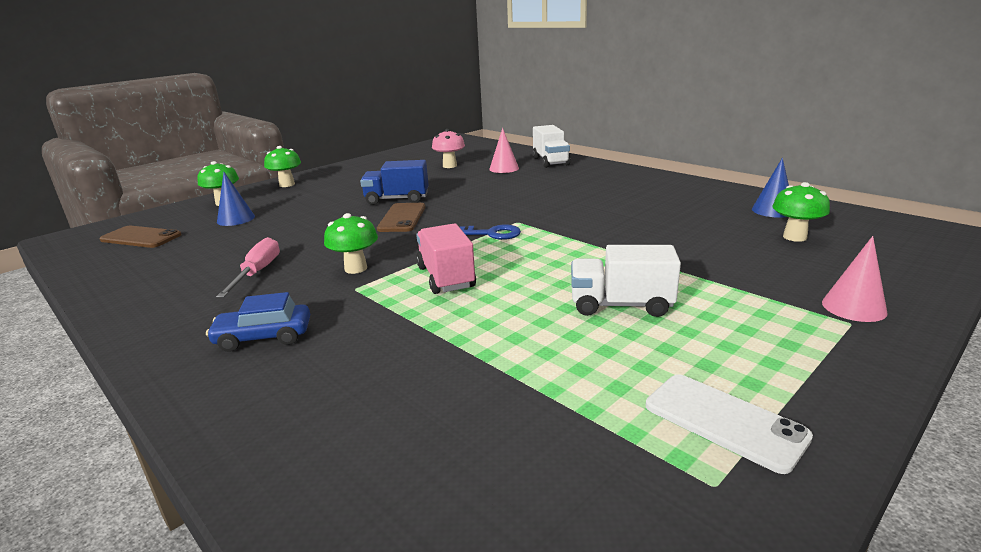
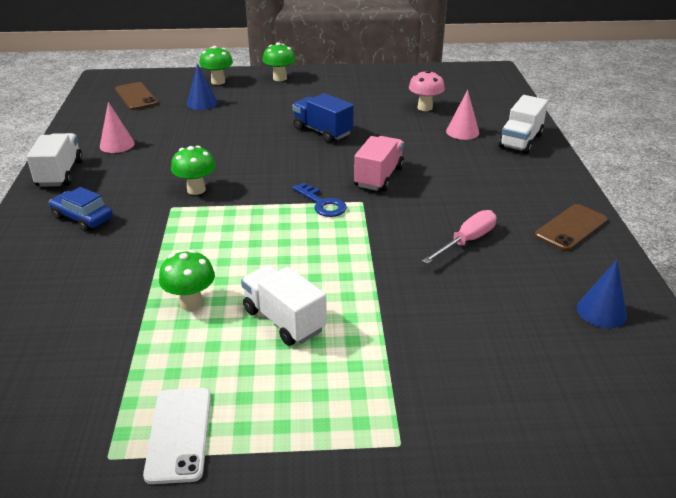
camera: 40 degrees right, 10 degrees up
(154, 319) = (60, 174): none -> white truck
(257, 272) = (147, 163): pink screwdriver -> pink screwdriver (467, 241)
(402, 218) = (294, 154): brown phone -> brown phone (571, 228)
(446, 277) = (229, 228): pink truck -> pink truck (378, 177)
(794, 237) = (549, 350): green mushroom -> green mushroom (191, 302)
(853, 307) = (433, 436): pink cone -> pink cone (117, 144)

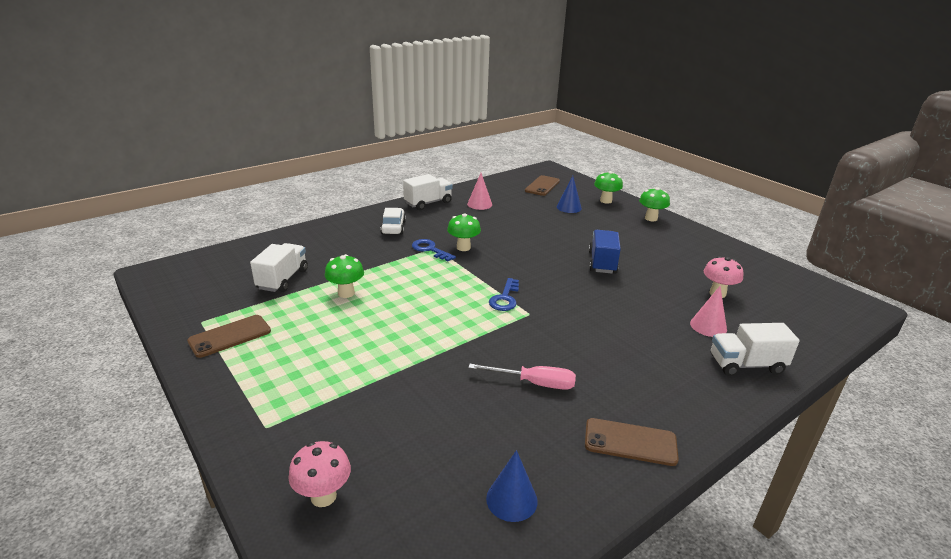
camera: 55 degrees right, 5 degrees down
(82, 218) = (393, 227): blue car -> white car
(171, 212) = (430, 250): none -> blue key
(179, 434) = (230, 336): white phone -> brown phone
(284, 320) = (357, 333): white truck -> white truck (282, 279)
(378, 177) = (573, 309): pink truck -> none
(537, 427) = (323, 496): none -> pink mushroom

